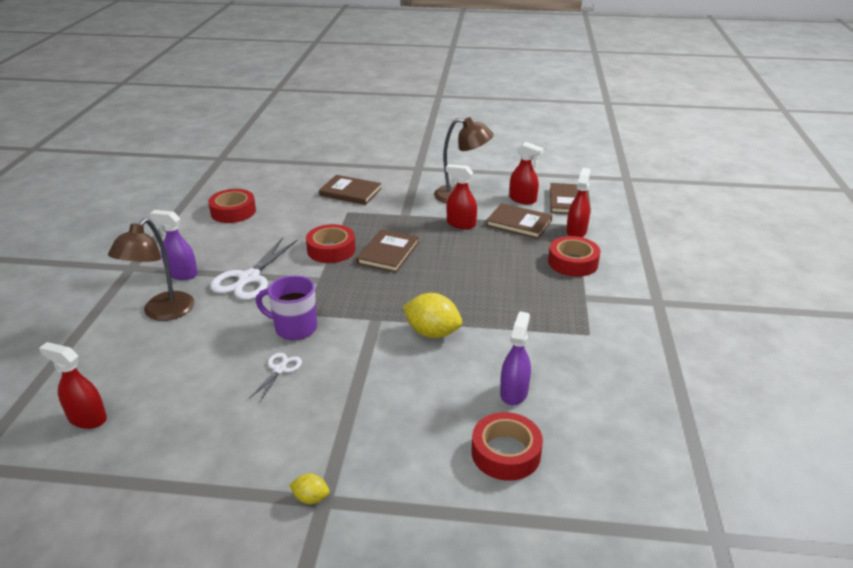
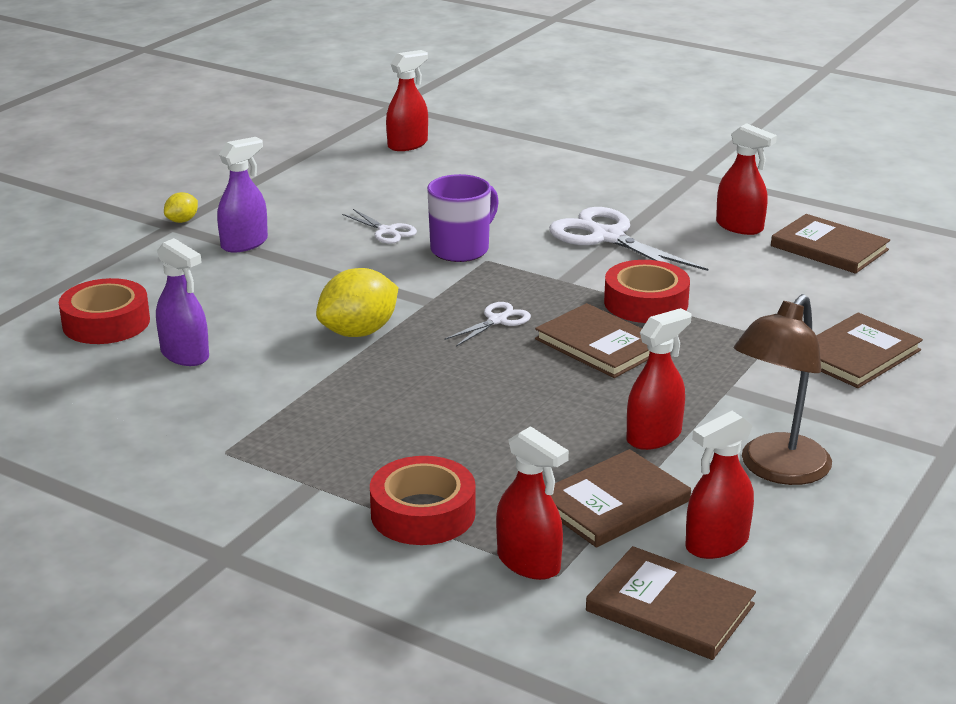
camera: 115 degrees right, 5 degrees down
(162, 313) = (567, 184): brown lamp -> none
(182, 274) = (654, 200): purple spray bottle -> purple spray bottle (244, 243)
(214, 240) = (739, 227): none -> red spray bottle
(233, 211) = (829, 248): red tape -> brown book
(383, 289) = (497, 320): none -> white scissors

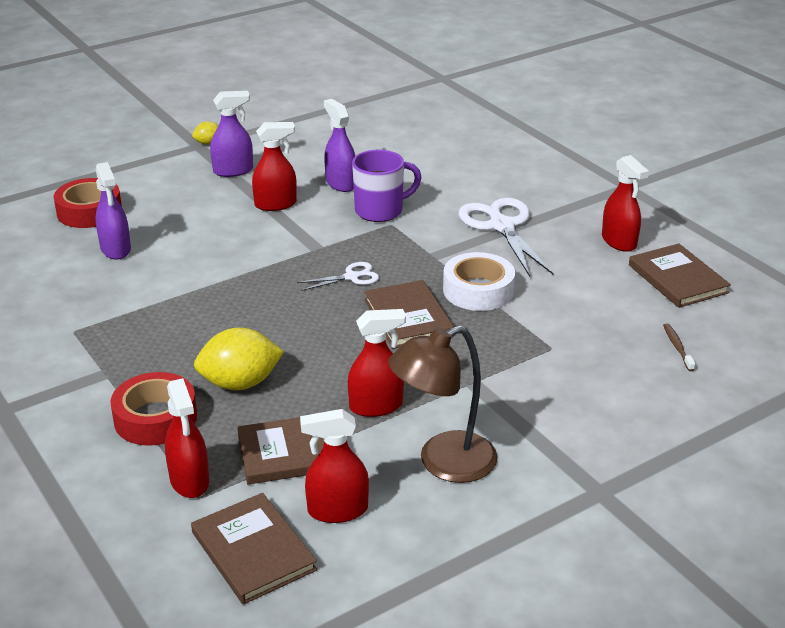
camera: 25 degrees right, 5 degrees up
(359, 332) = (245, 261): yellow lemon -> yellow lemon (240, 383)
(387, 231) = (340, 183): white scissors -> purple spray bottle
(408, 144) = (423, 113): red spray bottle -> red spray bottle (276, 204)
(646, 303) = (478, 290): red tape -> white tape
(857, 355) = (607, 381): brown book -> none
(890, 308) = (677, 347): none -> brown toothbrush

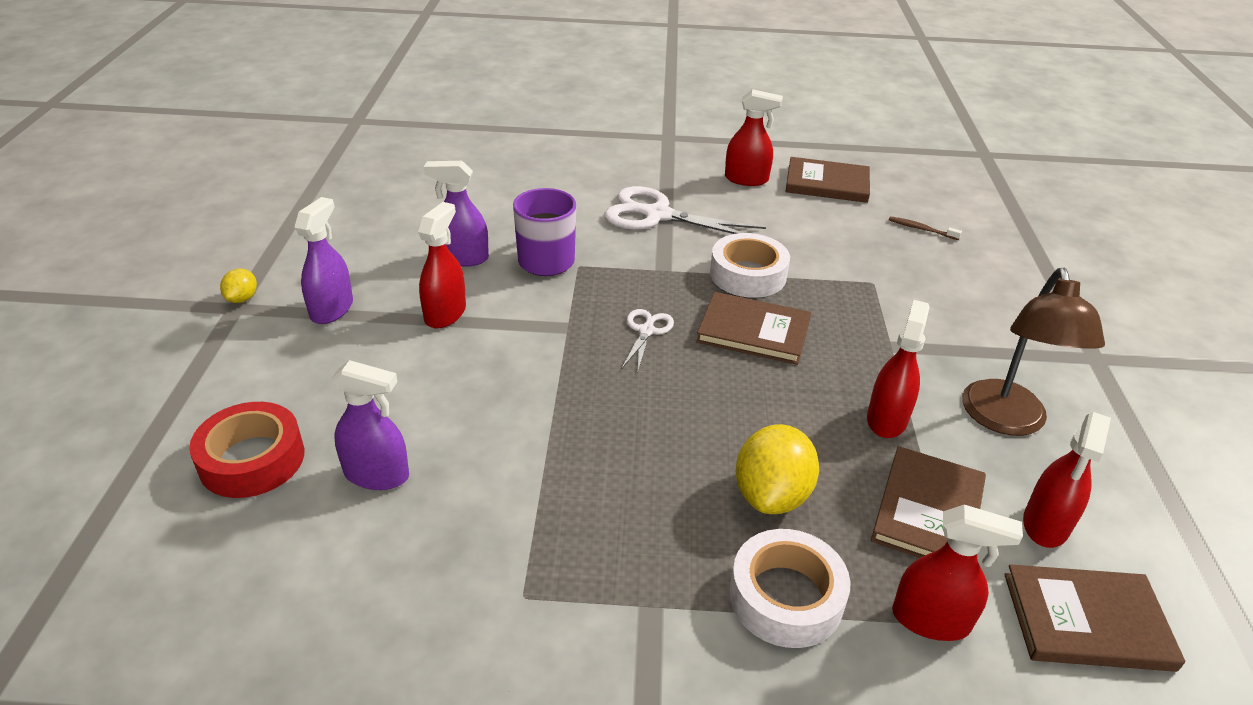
camera: 55 degrees left, 5 degrees up
(155, 418) = (786, 597): red tape -> white tape

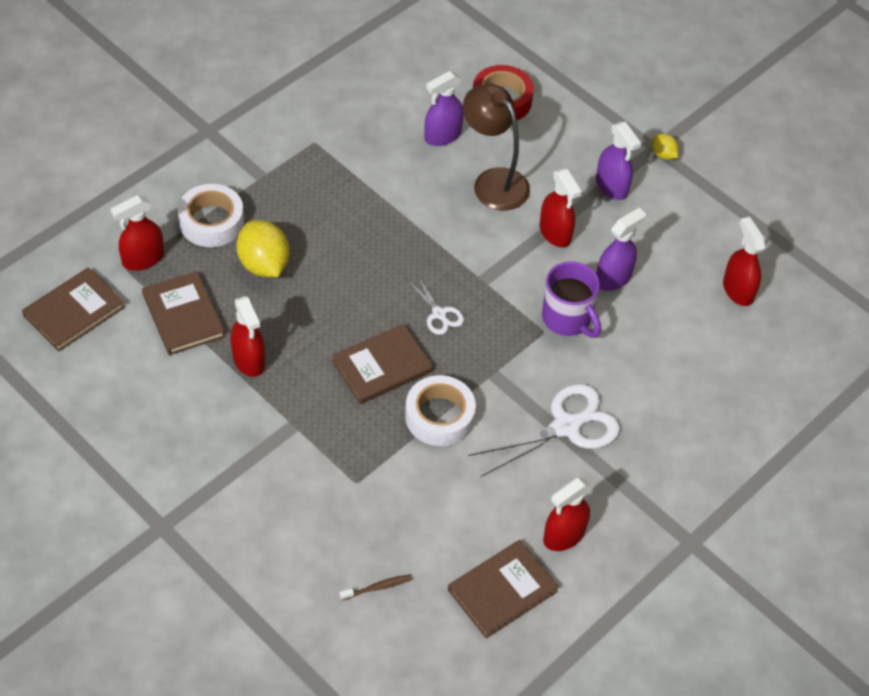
camera: 130 degrees right, 15 degrees up
(1006, 421) = (183, 415): brown lamp -> brown lamp (493, 181)
(1045, 524) = (121, 354): red spray bottle -> red spray bottle (738, 290)

